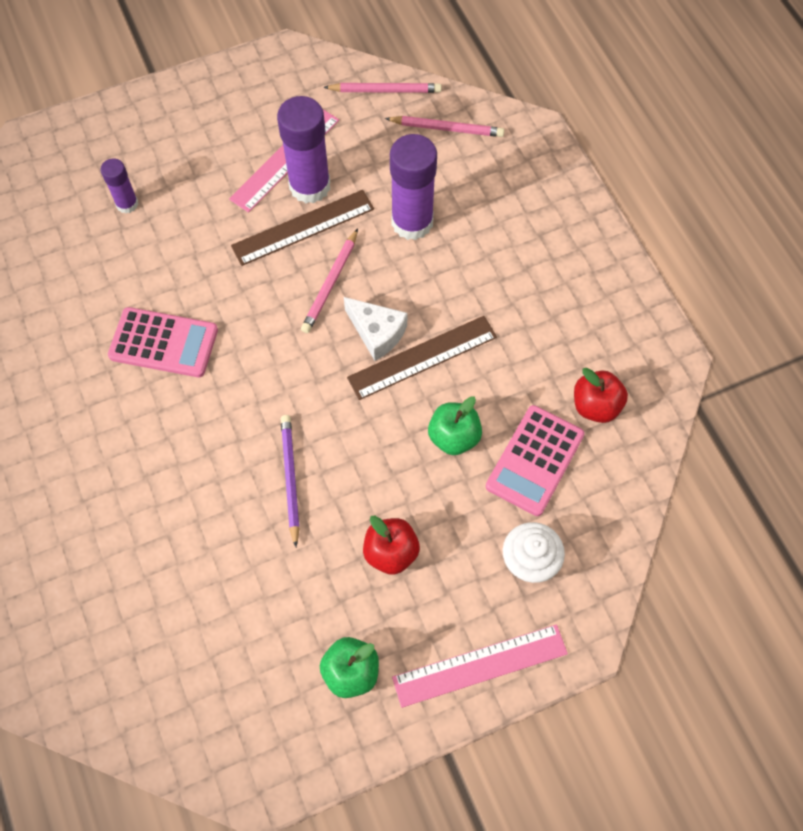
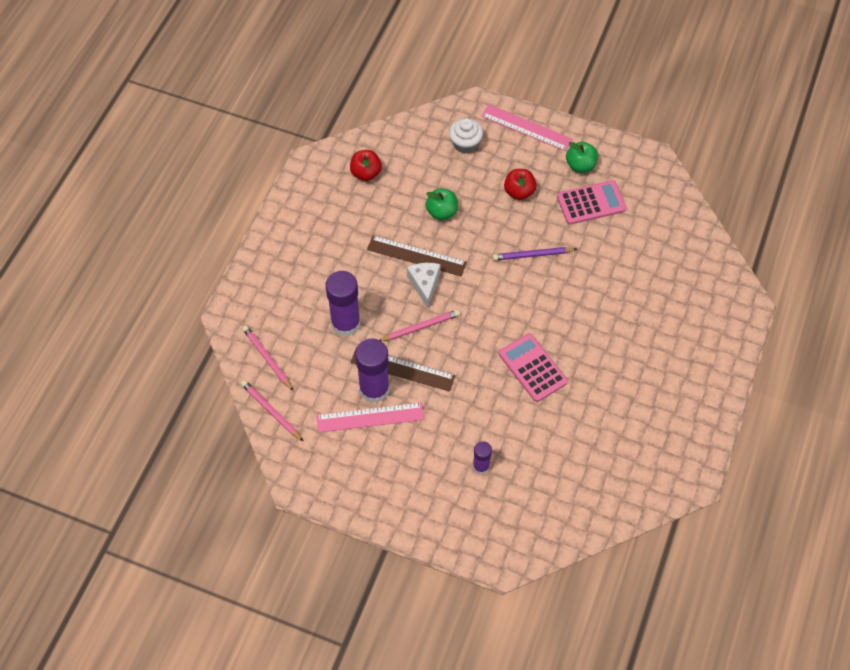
camera: 135 degrees left, 5 degrees down
(290, 478) = (532, 255): purple pencil -> purple pencil turned 45 degrees clockwise
(535, 460) = (418, 175): pink calculator -> pink calculator (591, 203)

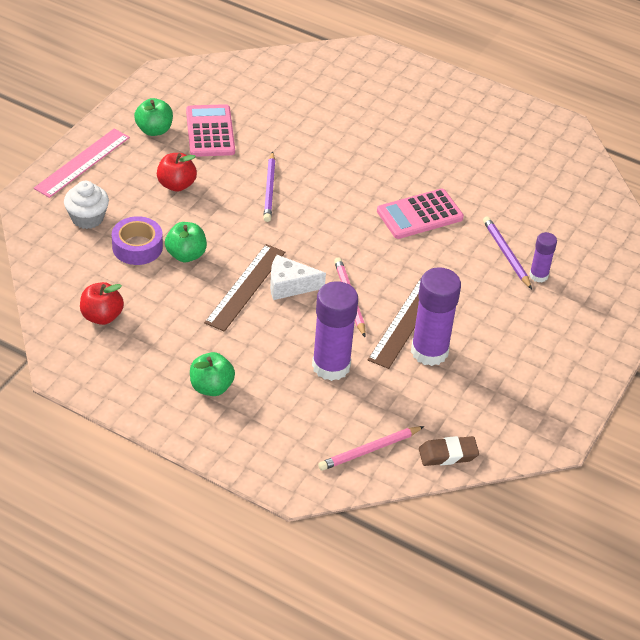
camera: 85 degrees left, 15 degrees down
(271, 411) = (448, 454): pink pencil -> brown eraser
(310, 251) = (211, 387): none -> green apple
(370, 417) = (467, 360): pink ruler -> none
(442, 180) = (137, 247): none -> purple tape
(501, 439) = (506, 254): none -> purple pencil

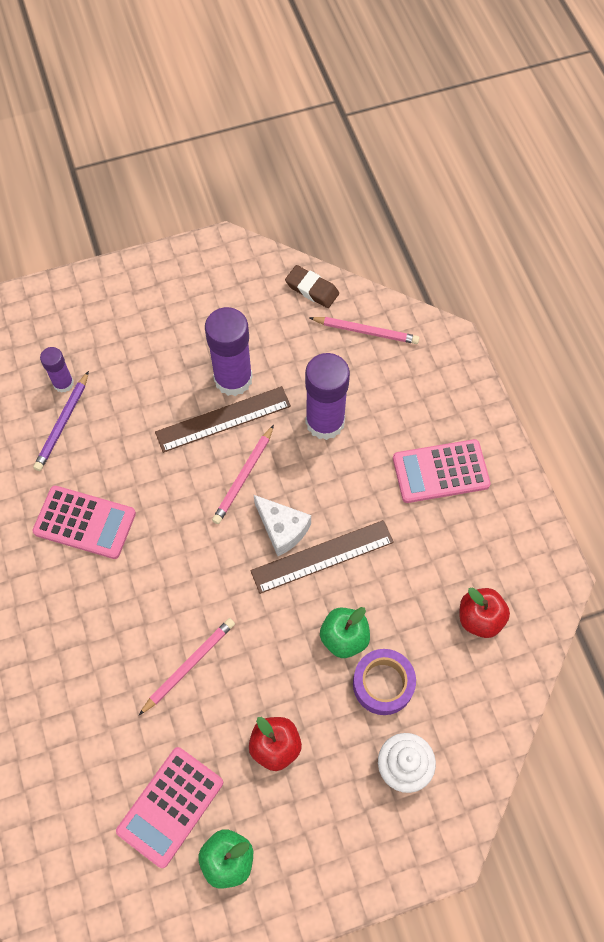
camera: 135 degrees left, 20 degrees up
(82, 162) = (348, 865): pink ruler -> none
(211, 387) = (440, 472): green apple -> pink calculator
(269, 189) = (189, 665): purple pencil -> pink pencil

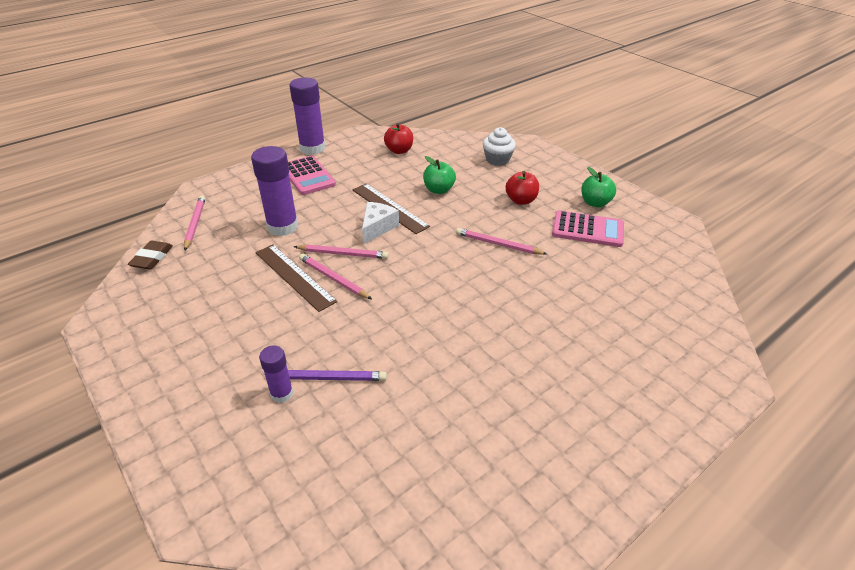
camera: 110 degrees left, 25 degrees down
(85, 522) = (421, 329): pink calculator -> none
(203, 457) = (333, 278): none -> pink pencil
(233, 379) = (253, 280): purple glue stick -> purple glue stick (312, 148)
(383, 684) = (457, 173): purple tape -> none

